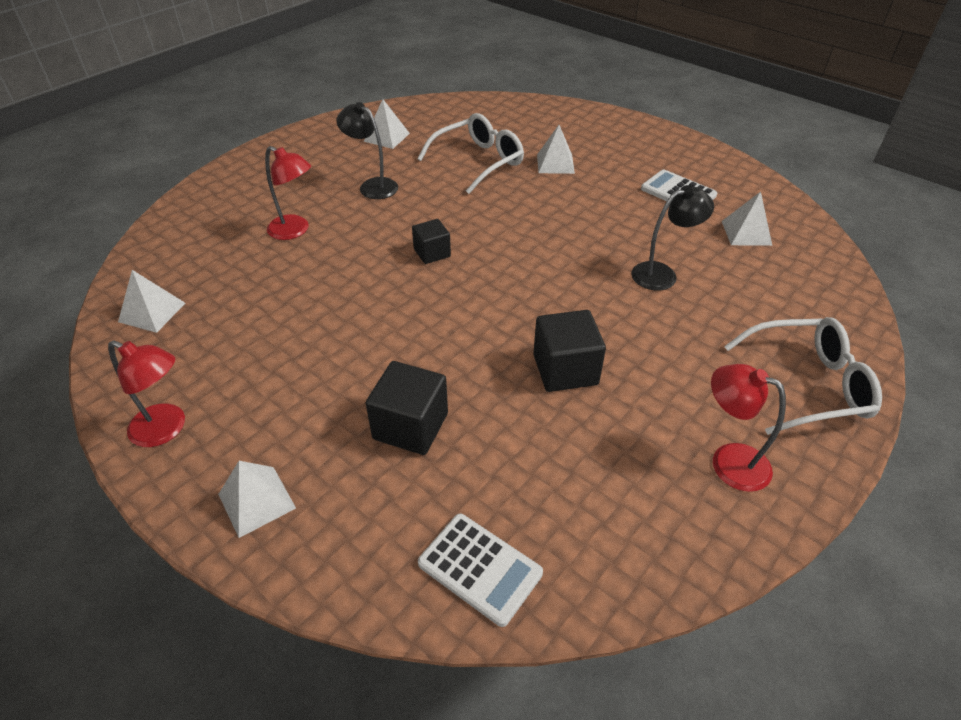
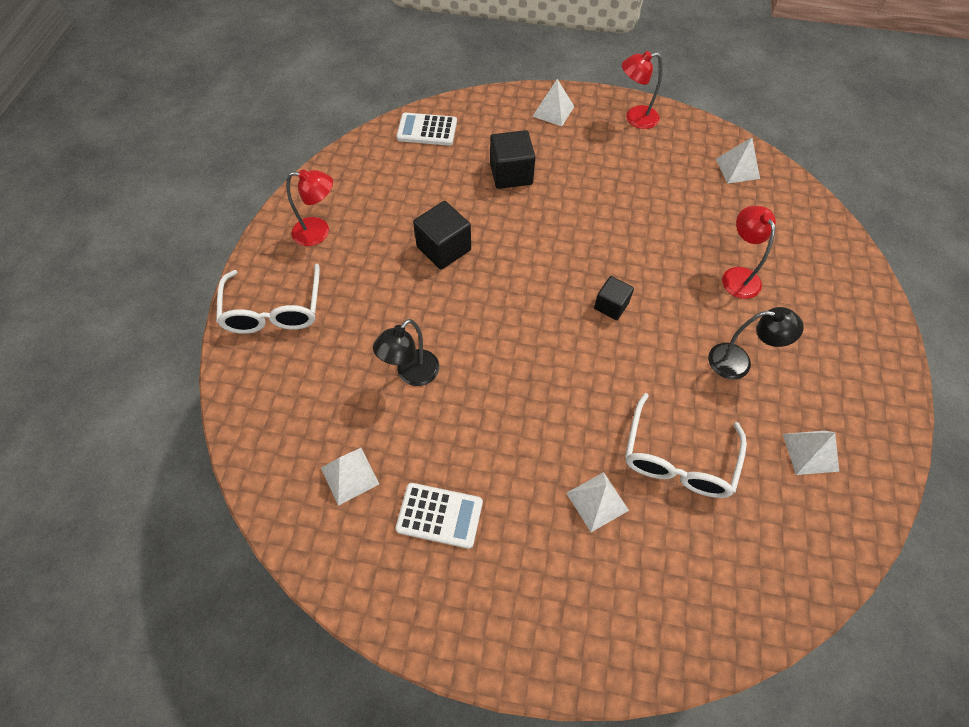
camera: 150 degrees right, 15 degrees up
(295, 231) = (737, 276): red lamp -> red lamp turned 75 degrees clockwise
(808, 385) = (274, 311): white glasses -> white glasses turned 60 degrees counterclockwise

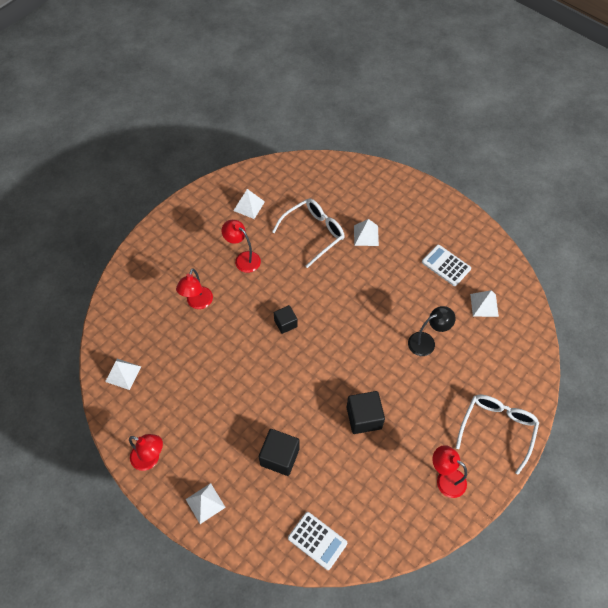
camera: 150 degrees left, 0 degrees up
(738, 362) = (243, 259): black lamp -> red lamp

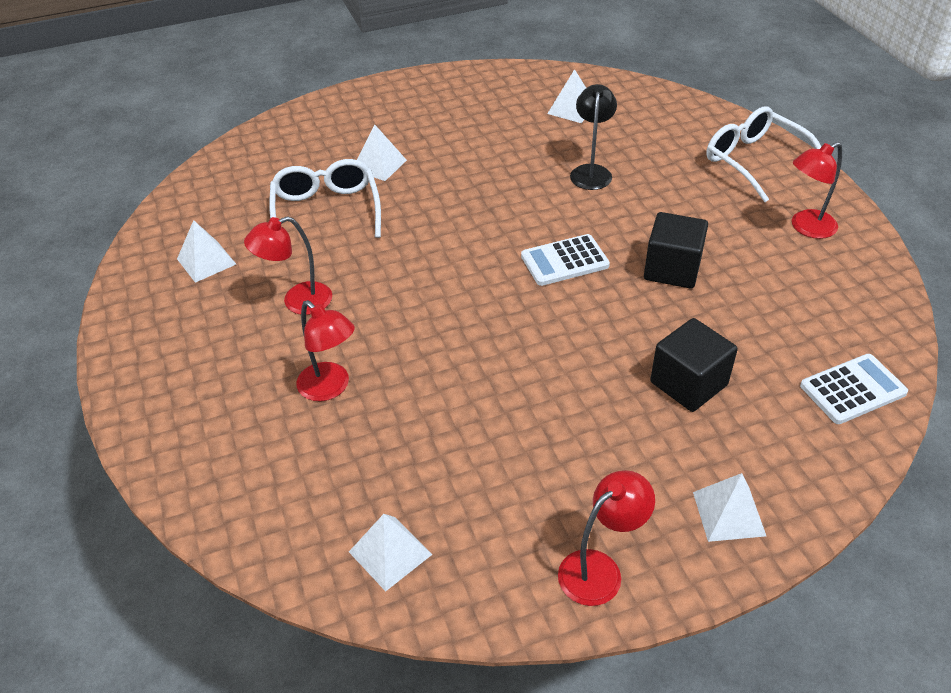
camera: 60 degrees left, 15 degrees down
(285, 323) = (457, 295): black cube -> none
(446, 265) = (489, 117): white calculator -> white calculator (564, 261)

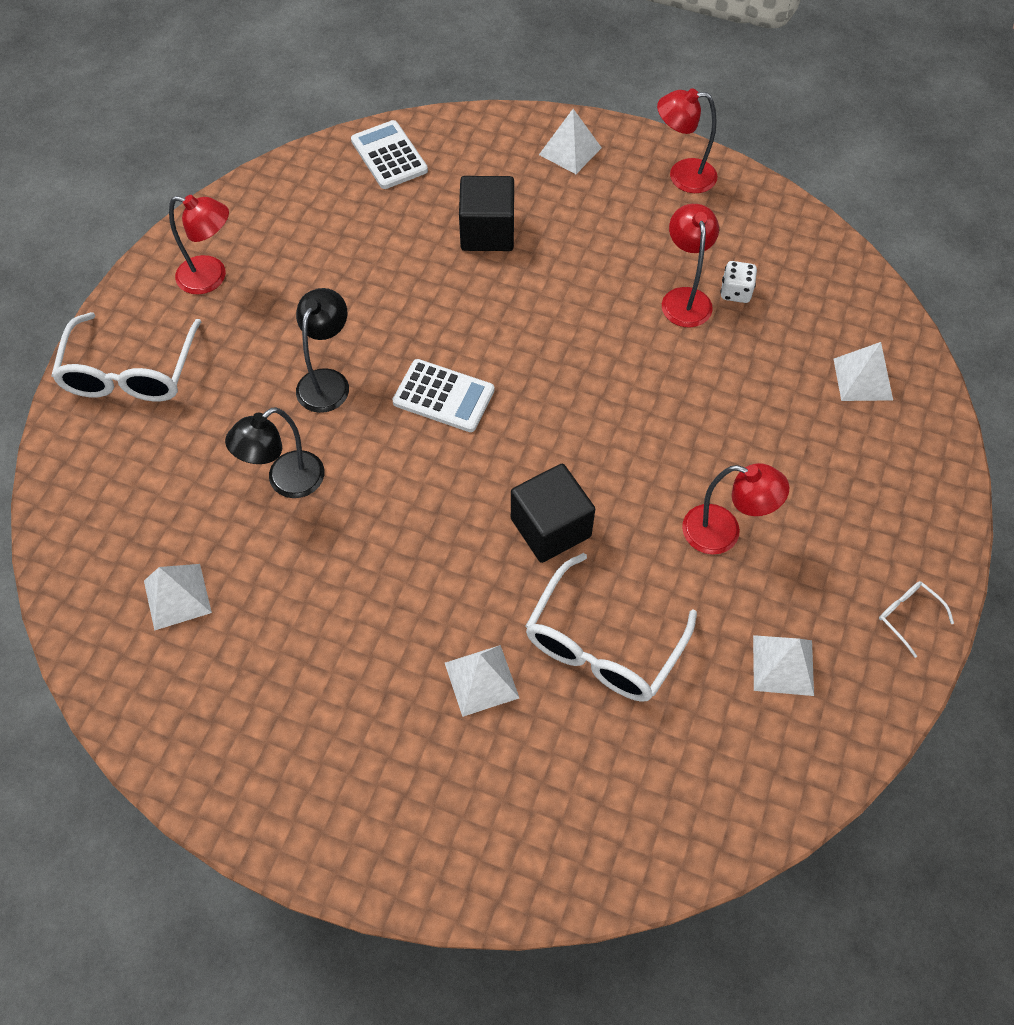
camera: 140 degrees left, 15 degrees up
(133, 331) = (907, 616): none -> white glasses
(330, 388) = (758, 417): red lamp -> red lamp (684, 298)
(390, 553) = (806, 267): white pyramid -> white pyramid (862, 379)
(435, 478) = (735, 292): none -> white dice
(645, 224) = (327, 381): none -> black lamp
(672, 269) = (370, 322): black cube -> black cube (550, 527)
(852, 389) = (389, 156): white calculator -> white calculator turned 45 degrees clockwise

